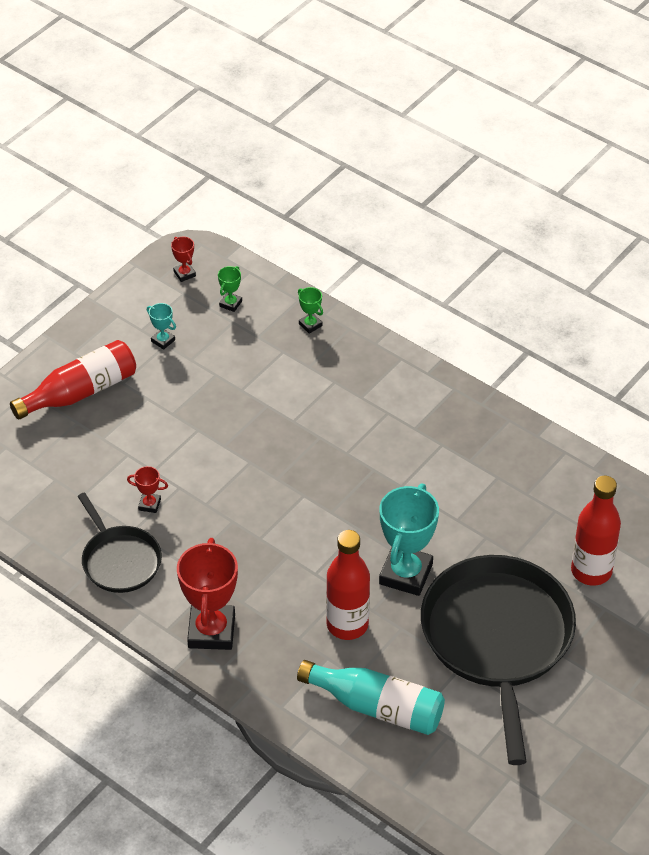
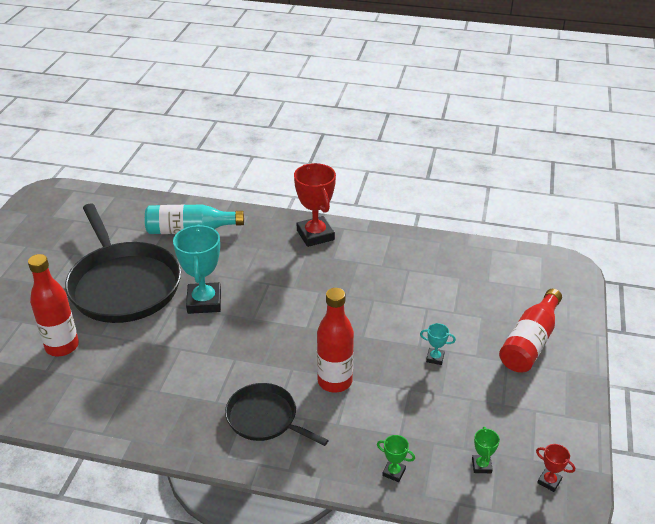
camera: 155 degrees right, 10 degrees down
(120, 560) = (402, 251): black pan -> black pan (265, 418)
(149, 504) = (411, 287): red trophy -> none
(163, 341) = (508, 407): turquoise trophy -> turquoise trophy (435, 358)
(347, 624) = (230, 263): red bottle -> red bottle (334, 381)

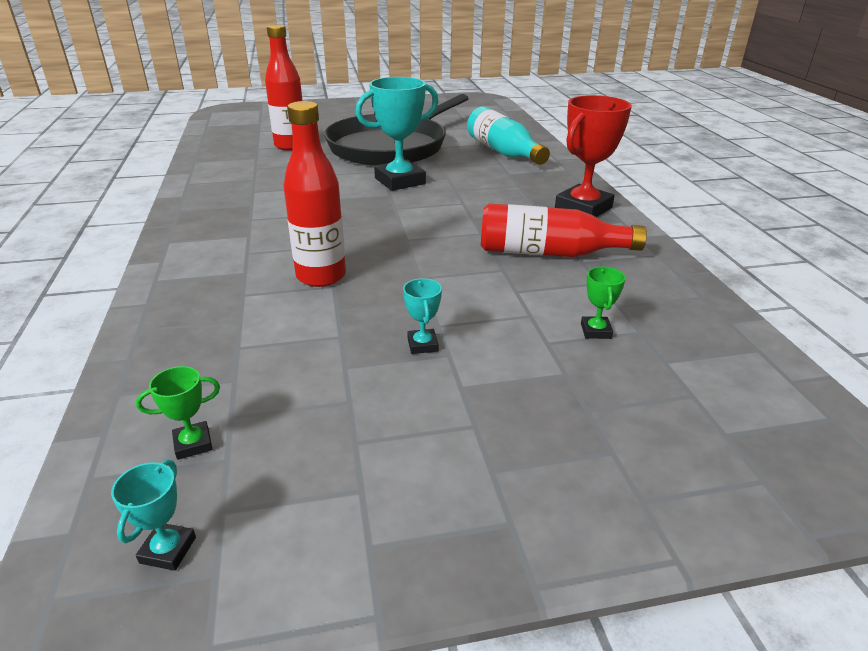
camera: 65 degrees right, 5 degrees down
(265, 418) = (235, 248): black pan -> none
(394, 472) = (162, 356): green trophy -> green trophy (595, 331)
(530, 342) = (551, 447): red bottle -> red bottle (549, 253)
(549, 481) = (168, 550): red trophy -> turquoise trophy

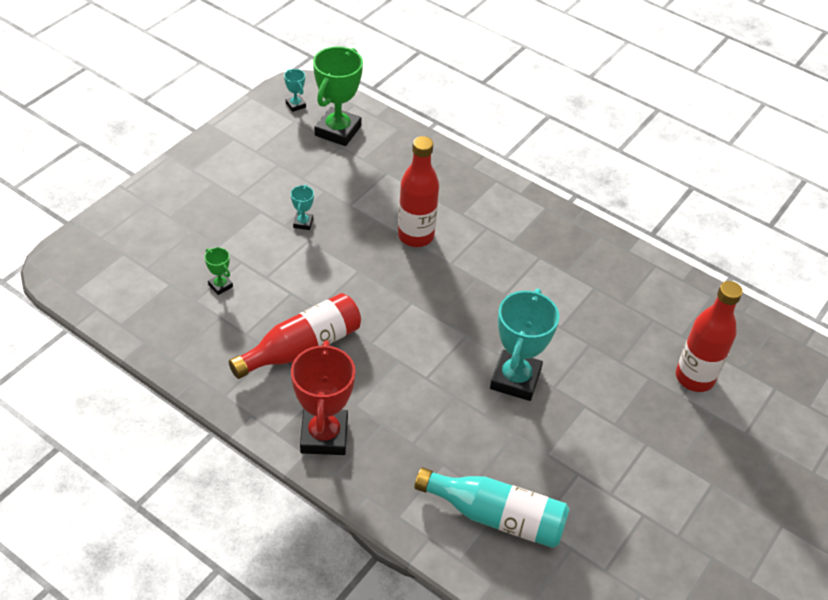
camera: 135 degrees right, 15 degrees up
(193, 444) = (338, 131): green trophy -> green trophy, size x2.24
(391, 147) = (611, 445): black pan -> none
(422, 345) = (303, 223): turquoise trophy -> turquoise trophy turned 60 degrees clockwise

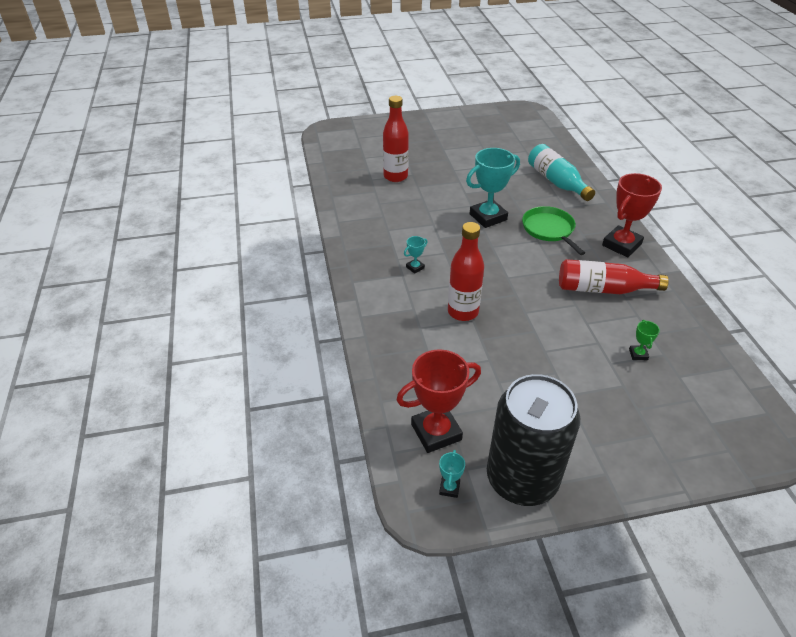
camera: 135 degrees left, 5 degrees down
(251, 135) = (522, 479): none -> black can
(303, 223) = (539, 366): turquoise trophy -> turquoise trophy (415, 267)
(338, 131) = (436, 432): green trophy -> red trophy
(428, 405) = (549, 230): none -> green pan

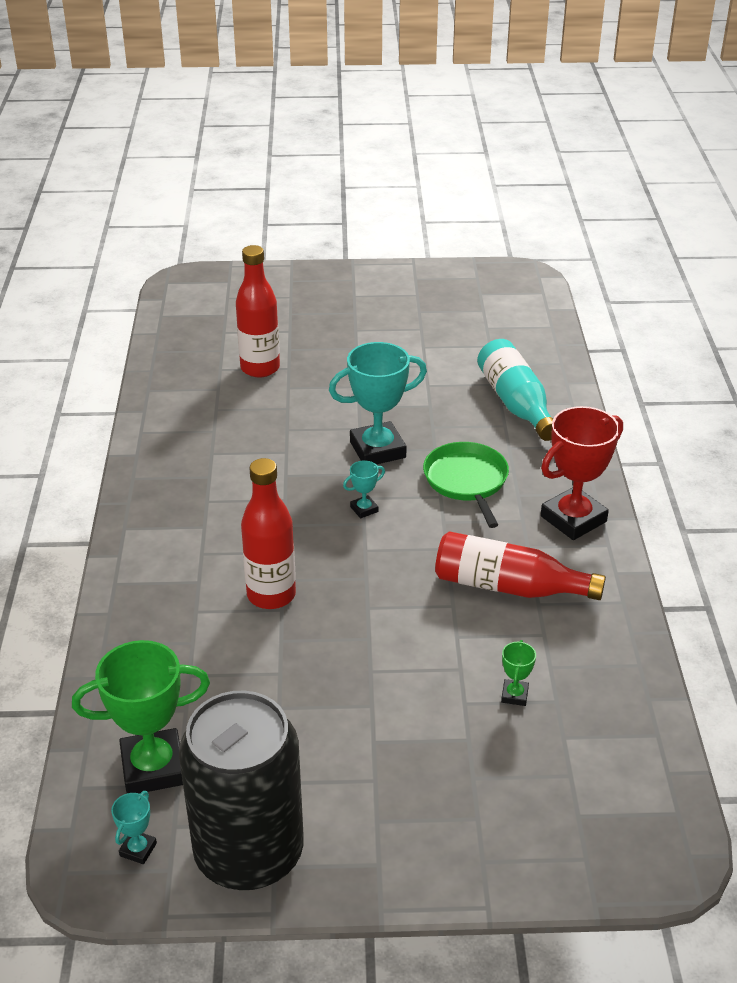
camera: 10 degrees right, 5 degrees down
(415, 267) = (228, 517): turquoise trophy -> turquoise trophy (364, 509)
(436, 432) = (153, 767): red trophy -> green trophy

